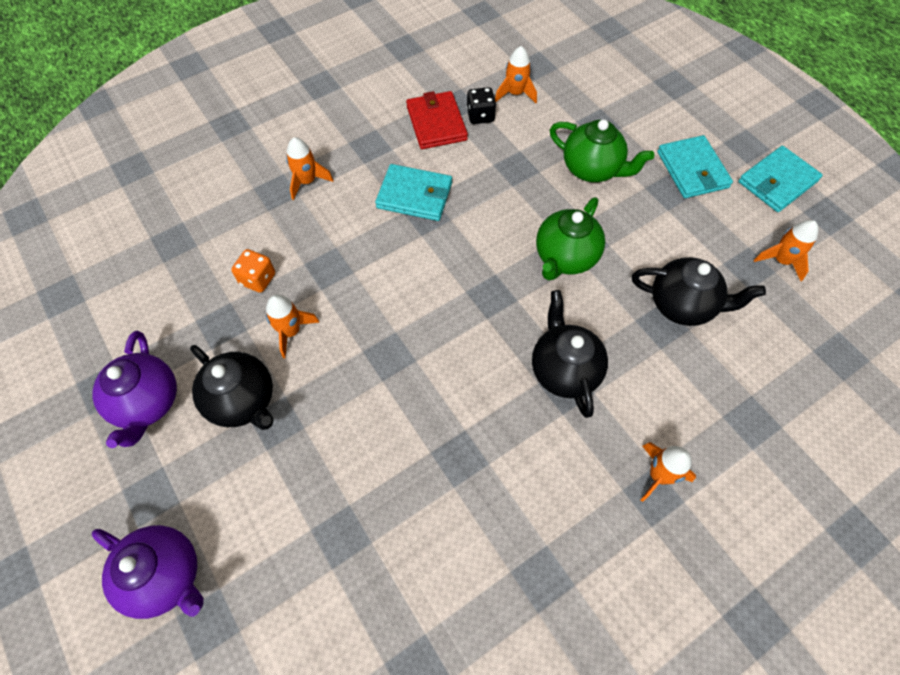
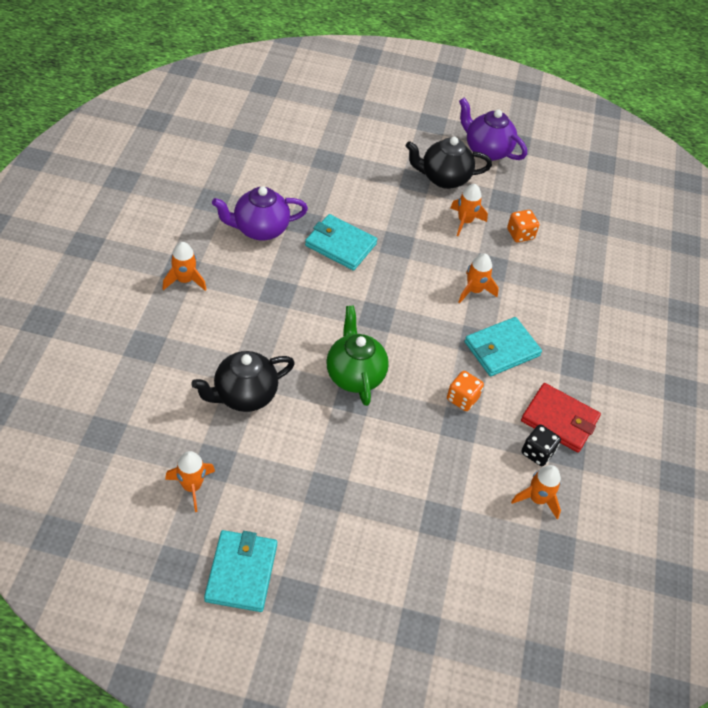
camera: 130 degrees right, 10 degrees down
(166, 576) = (386, 106): purple teapot -> purple teapot (260, 229)
(307, 181) = (578, 309): orange rocket -> orange rocket (474, 290)
(493, 182) = (462, 398): none -> orange dice
(564, 370) = (288, 301): black teapot -> none
(592, 169) = (403, 466): green teapot -> none
(692, 170) = (323, 529): turquoise wallet -> turquoise wallet (340, 245)

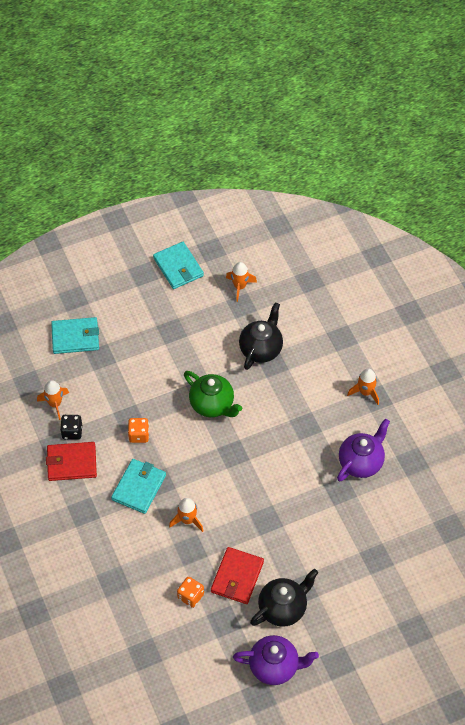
camera: 150 degrees right, 5 degrees up
(340, 245) = (301, 490): turquoise wallet -> turquoise wallet (75, 337)
(465, 221) = (237, 577): orange rocket -> red wallet

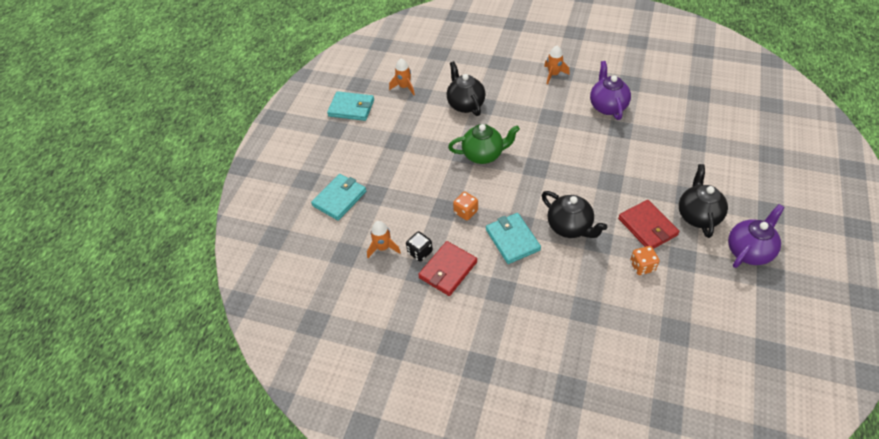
camera: 45 degrees left, 5 degrees down
(187, 520) = (570, 227): orange rocket -> black teapot

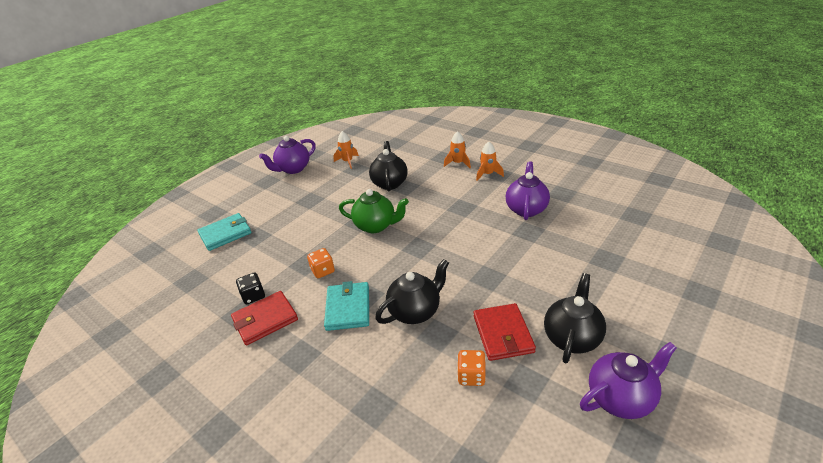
camera: 20 degrees right, 15 degrees down
(351, 108) = (293, 169): turquoise wallet -> purple teapot
(383, 247) = (225, 283): orange rocket -> orange rocket (458, 163)
(570, 227) = (415, 311): black teapot -> black teapot turned 105 degrees counterclockwise

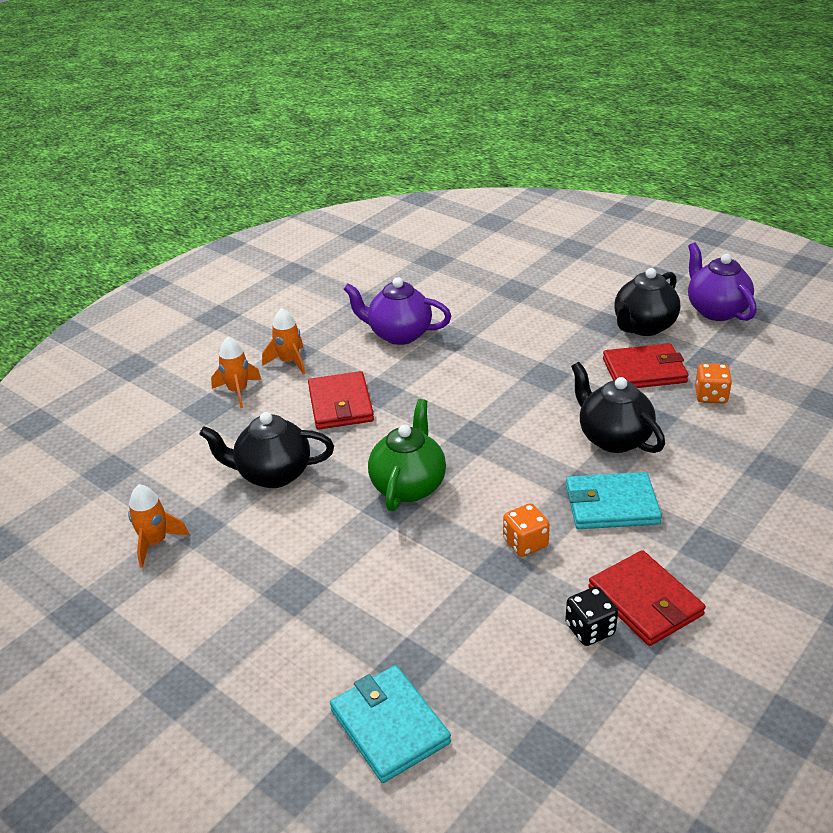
camera: 90 degrees left, 0 degrees up
(293, 169) = (141, 641): purple teapot -> none
(448, 196) = (341, 404): none -> red wallet
(572, 337) = (643, 327): black teapot -> black teapot turned 75 degrees counterclockwise

